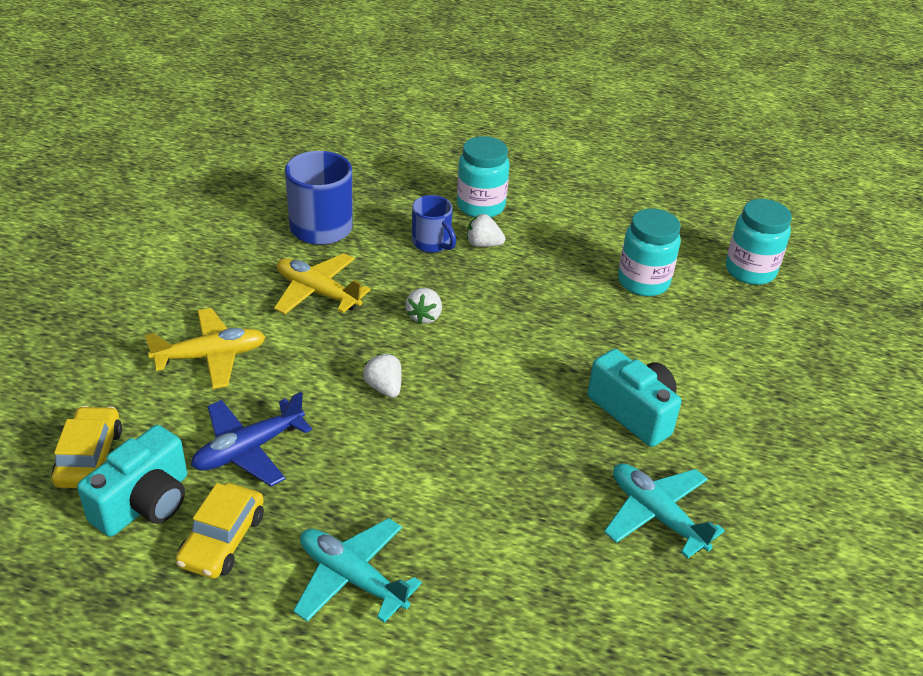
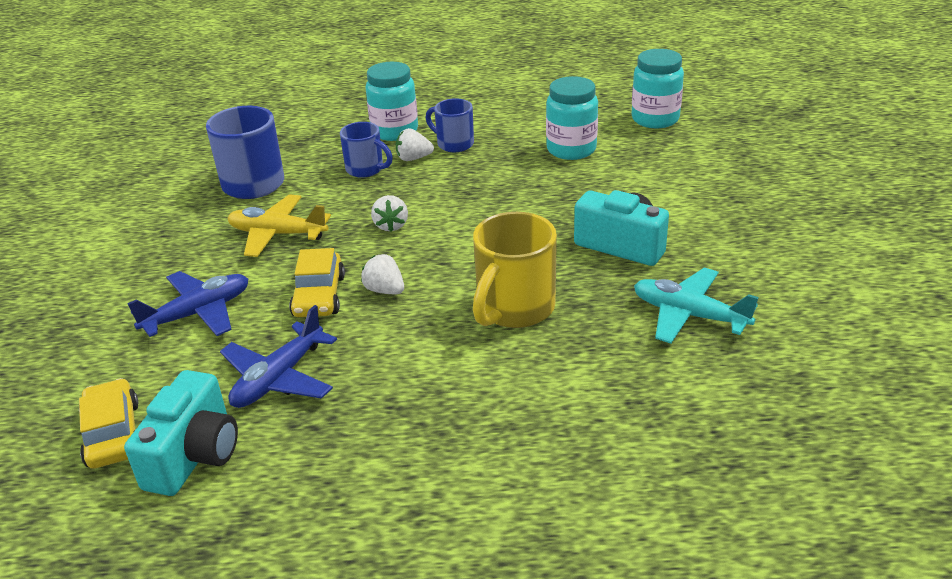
camera: 15 degrees left, 5 degrees down
(210, 356) = (198, 313): yellow plane -> blue plane
(222, 540) = (294, 461): yellow car -> yellow car (319, 296)
(352, 578) = (442, 452): turquoise plane -> none
(492, 449) = (514, 309): none -> yellow mug
(530, 239) = (454, 144): none -> blue mug

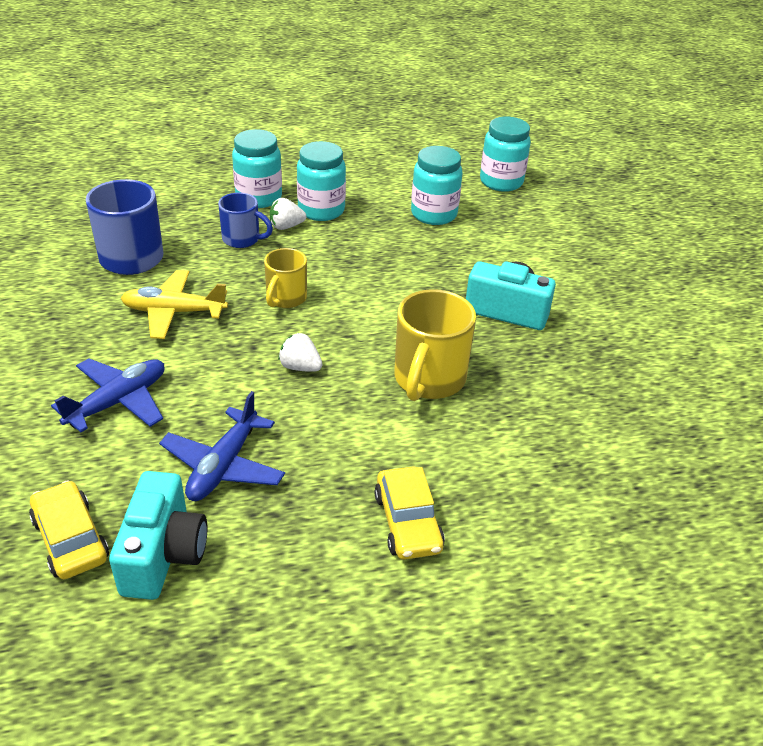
camera: 15 degrees left, 5 degrees up
(319, 296) = (237, 376): yellow car -> yellow car (408, 522)
(391, 225) = (285, 298): white strawberry -> yellow mug
(454, 144) = (321, 210): blue mug -> turquoise jar
(689, 315) = (585, 377): turquoise plane -> none

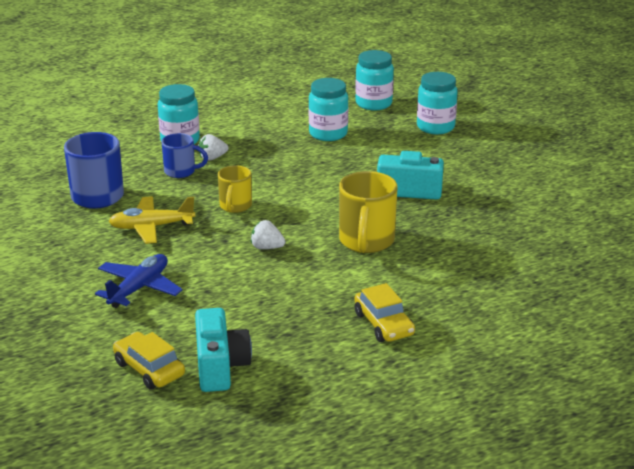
camera: 10 degrees left, 10 degrees down
(223, 465) = (238, 313): blue plane -> none
(321, 210) = (236, 143): turquoise jar -> turquoise jar (435, 127)

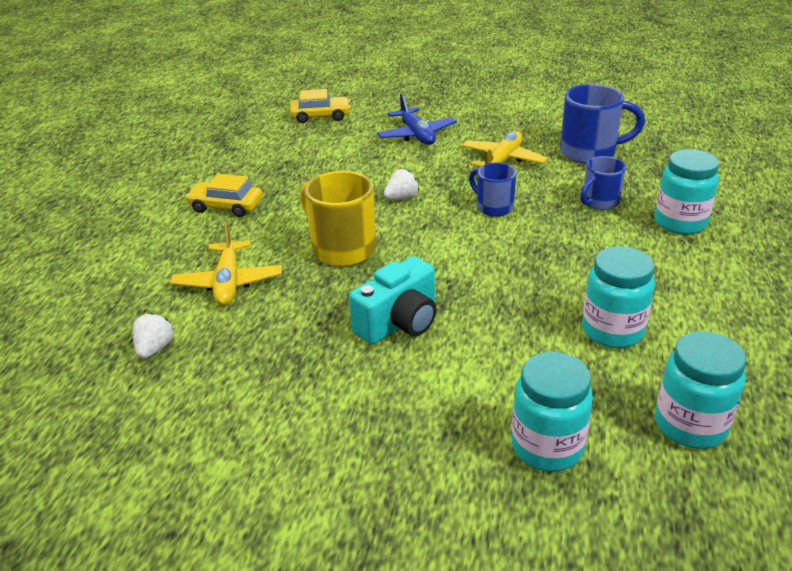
camera: 130 degrees right, 5 degrees up
(212, 158) = (615, 228): white strawberry -> white strawberry (155, 349)
(220, 367) = (286, 136): turquoise camera -> none
(235, 206) = (493, 207): yellow mug -> blue mug
(463, 265) = (228, 282): none -> yellow plane

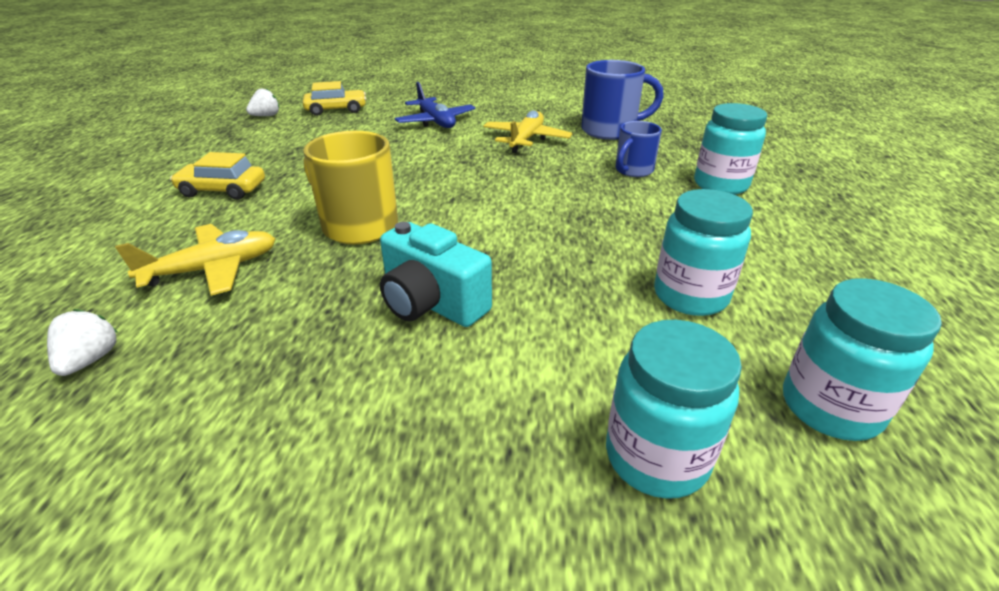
camera: 10 degrees left, 0 degrees up
(228, 282) = (213, 269): yellow plane -> yellow plane turned 105 degrees counterclockwise
(399, 323) = (431, 303): turquoise camera -> turquoise camera turned 90 degrees clockwise
(401, 198) = (424, 175): white strawberry -> white strawberry (266, 116)
(493, 207) = (524, 179): blue mug -> none

